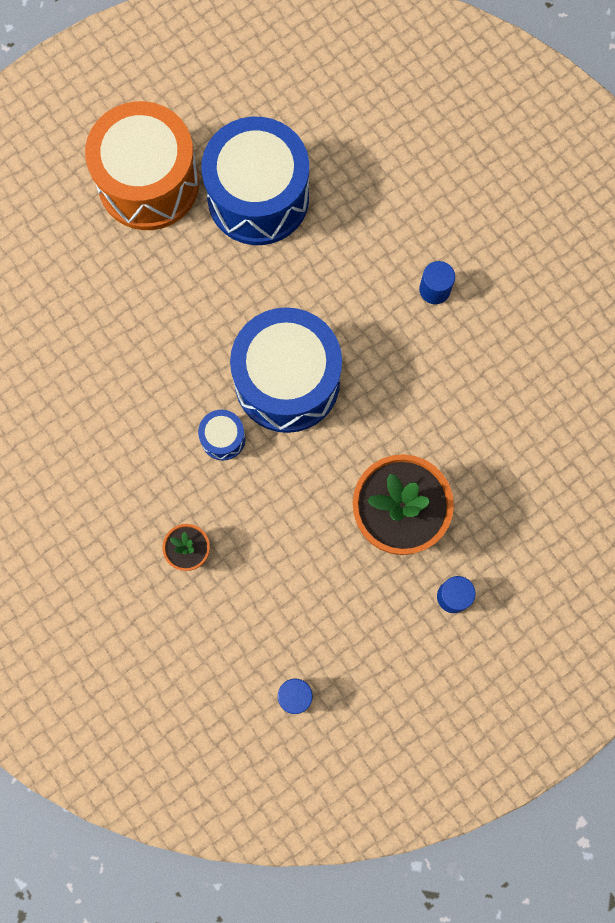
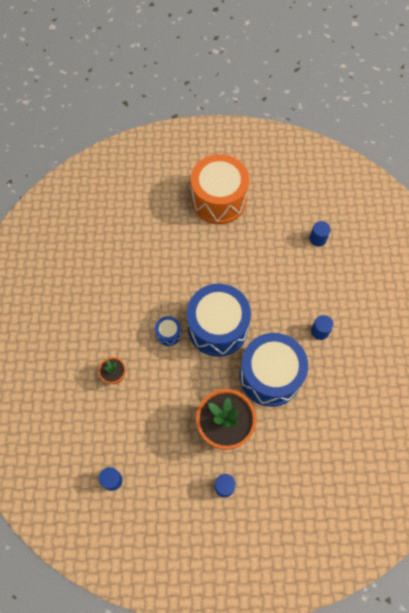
camera: 35 degrees right, 10 degrees down
(258, 197) = (264, 236): blue drum -> blue drum (270, 376)
(338, 150) = (318, 239): none -> blue cylinder

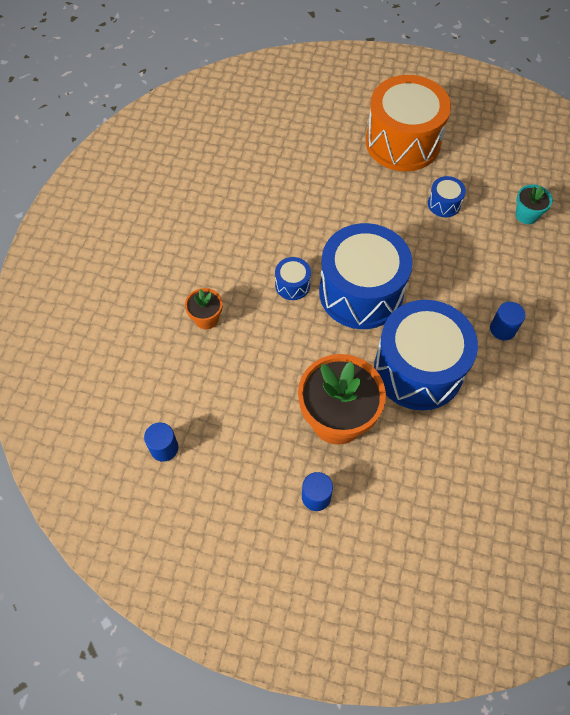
camera: 15 degrees right, 5 degrees down
(259, 243) = (444, 204): none -> blue drum
(318, 239) = (526, 215): blue cylinder -> turquoise flower pot

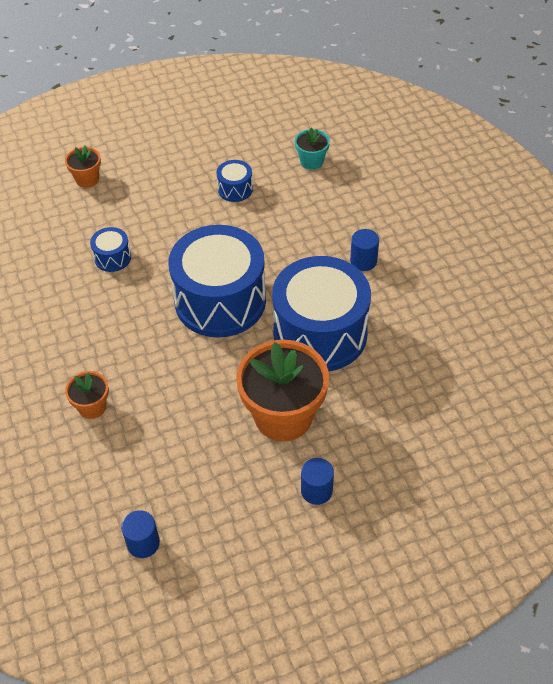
camera: 35 degrees left, 10 degrees down
(292, 285) = (152, 330): blue drum -> blue drum (112, 257)
(336, 131) = (87, 179): none -> orange flower pot
(402, 142) = (158, 157): orange drum -> none

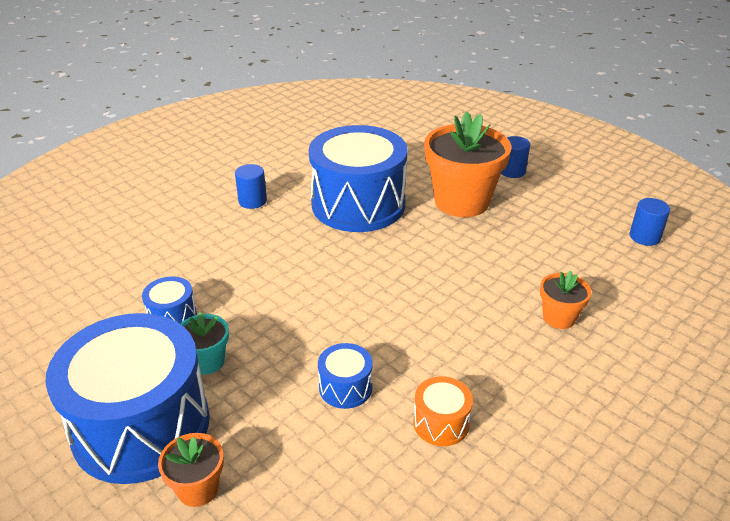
camera: 115 degrees left, 15 degrees down
(53, 293) = (441, 423): none -> orange drum
(220, 301) = (358, 274): blue drum -> blue drum (141, 426)
(311, 161) = (103, 269): turquoise flower pot -> turquoise flower pot (207, 361)

